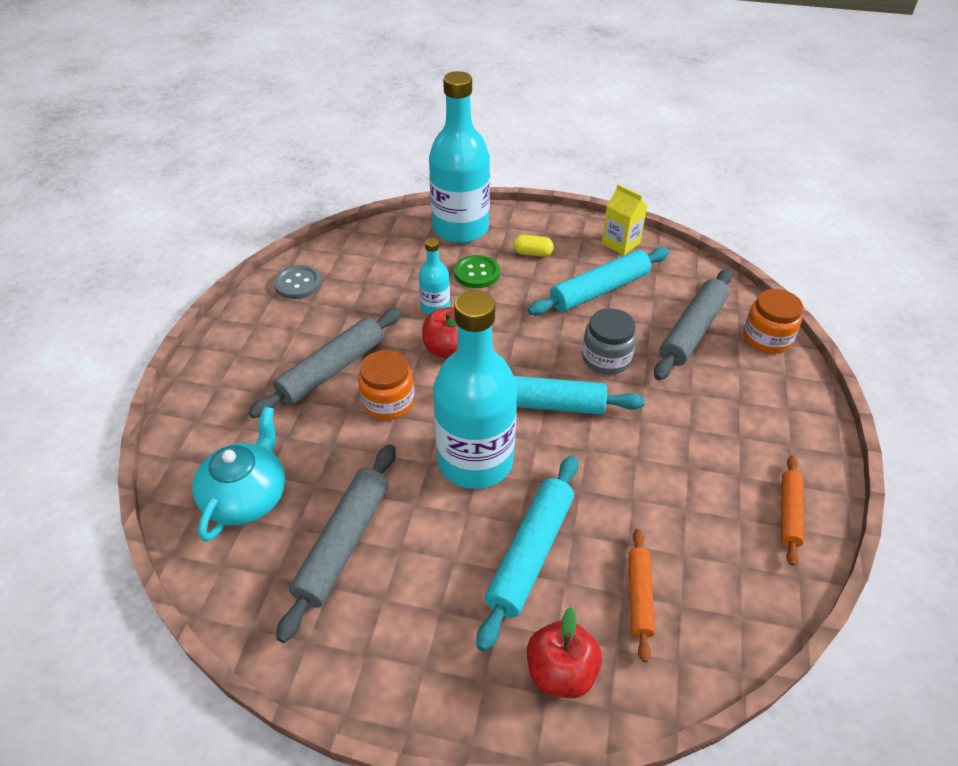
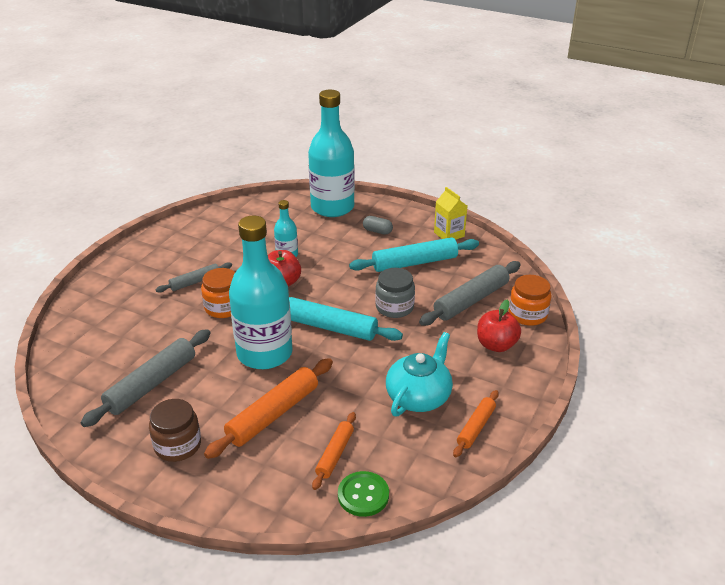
camera: 15 degrees right, 10 degrees down
(247, 497) = (103, 346): turquoise teapot -> turquoise teapot (419, 396)
(298, 284) = (198, 225): grey button -> none
(332, 370) = (195, 282): grey rolling pin -> grey rolling pin, size x0.58
(425, 635) = (177, 445): none -> brown jar
(476, 273) = (328, 238): green button -> green button (363, 495)
(530, 553) = (273, 414): turquoise rolling pin -> orange rolling pin
(532, 253) = (377, 231): yellow capsule -> grey capsule
(561, 672) = (256, 485): red apple -> red apple (496, 345)

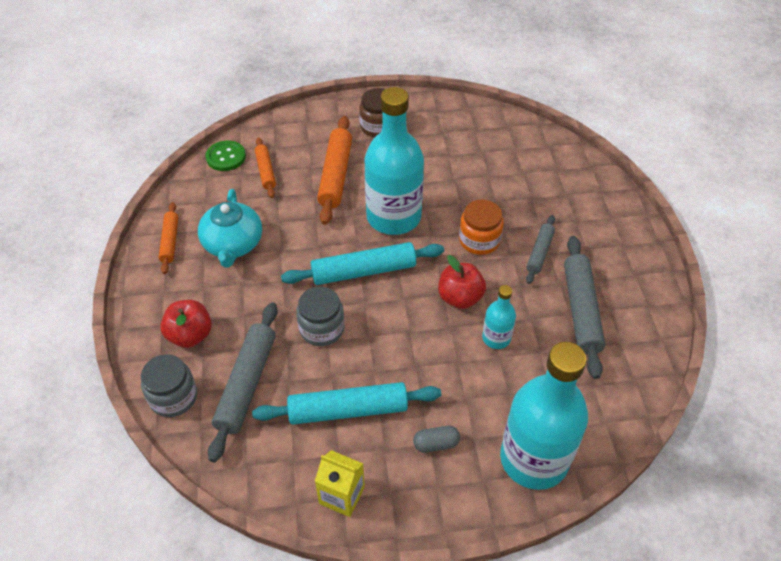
camera: 145 degrees right, 15 degrees up
(151, 384) = (448, 152): grey rolling pin -> grey rolling pin (581, 310)
(414, 263) = (348, 410): turquoise rolling pin -> turquoise rolling pin turned 45 degrees clockwise
(527, 314) = (173, 397): orange jar -> grey jar

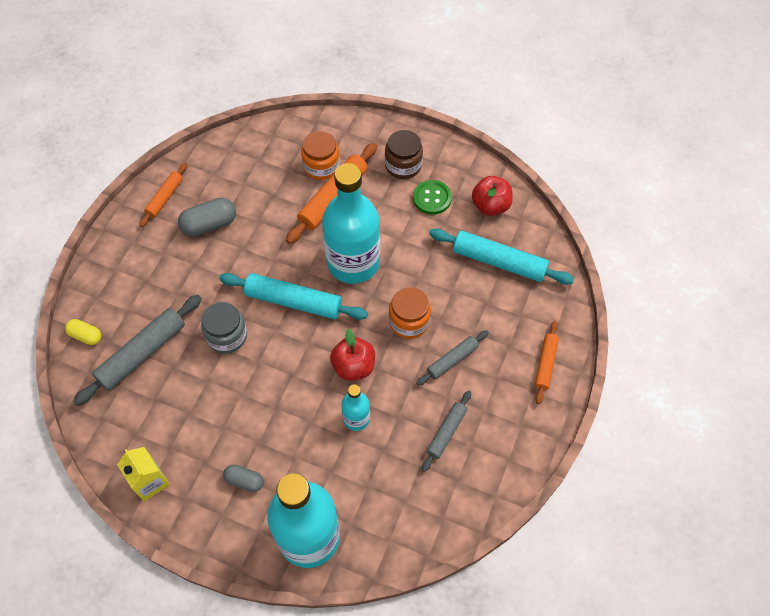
camera: 30 degrees right, 10 degrees up
(173, 397) = (86, 336): grey jar -> yellow capsule
(190, 335) = (128, 290): red apple -> red apple (490, 206)
(226, 157) = (256, 137): green button -> green button (432, 198)
(233, 244) = (209, 225): turquoise teapot -> grey capsule
(266, 171) = (279, 166): orange rolling pin -> orange rolling pin (545, 364)
(305, 156) = (321, 166): none -> orange jar
(348, 410) = (200, 416): turquoise rolling pin -> turquoise rolling pin (499, 262)
(581, 310) = (446, 432): grey rolling pin -> grey rolling pin, size x0.58

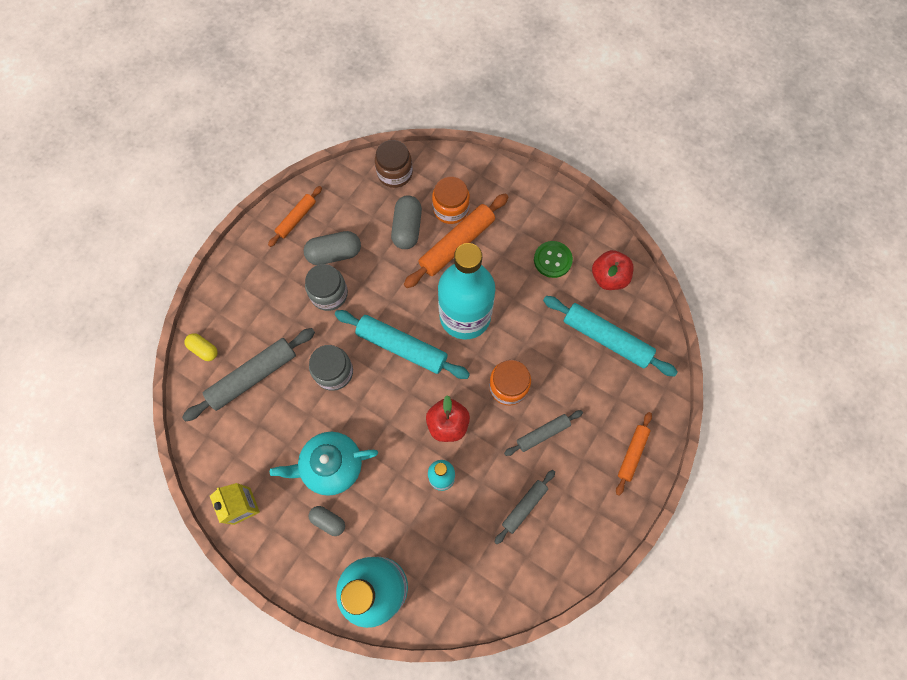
camera: 10 degrees right, 10 degrees up
(210, 263) = (329, 294): none -> grey jar
(239, 426) = (331, 466): none -> turquoise teapot
(280, 190) = (407, 228): none -> grey capsule
(403, 165) = (530, 220): brown jar -> brown jar (395, 173)

